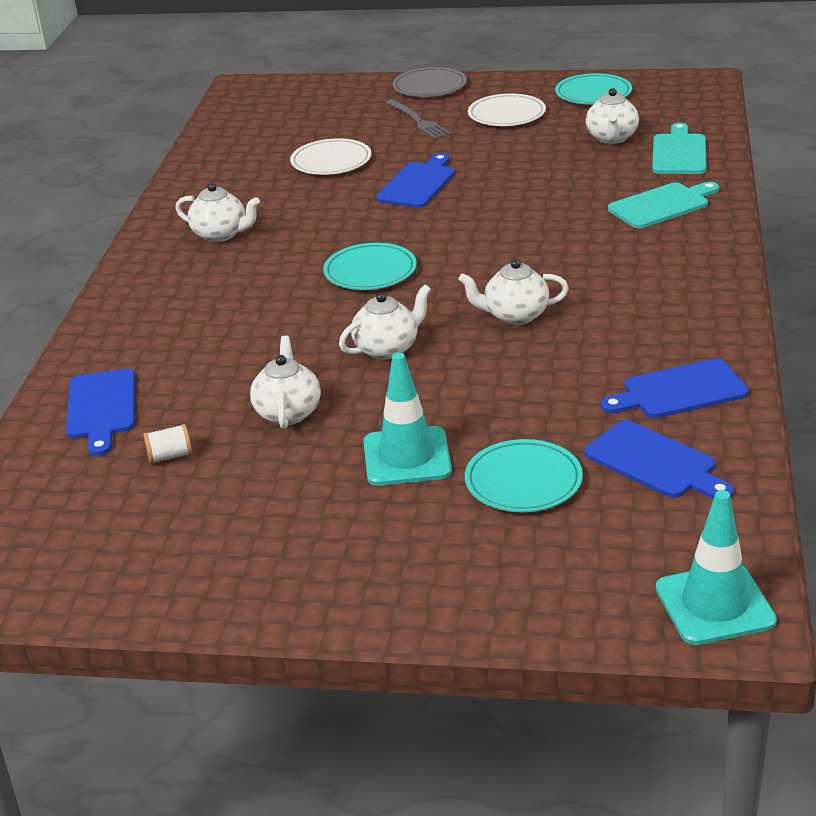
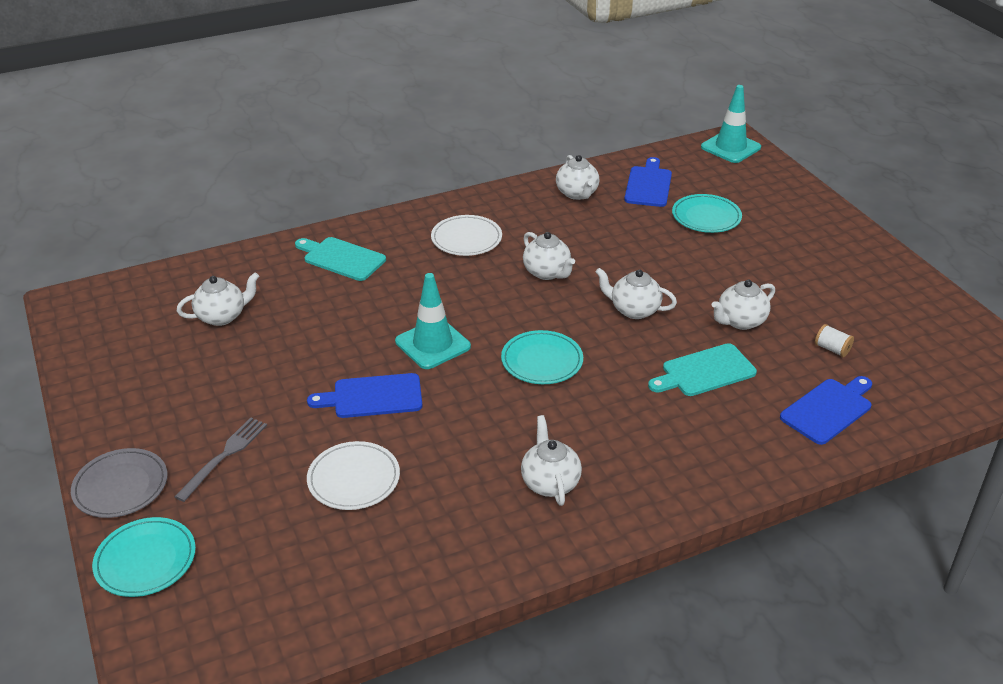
camera: 125 degrees left, 5 degrees up
(407, 457) = (729, 260): turquoise traffic cone -> turquoise traffic cone (432, 344)
(506, 114) = (186, 398): white plate -> white plate (466, 239)
(593, 93) = (115, 358): turquoise plate -> turquoise plate (145, 560)
(679, 153) = (239, 275): turquoise cutting board -> turquoise cutting board (704, 372)
(679, 391) = (577, 194): blue cutting board -> white teapot

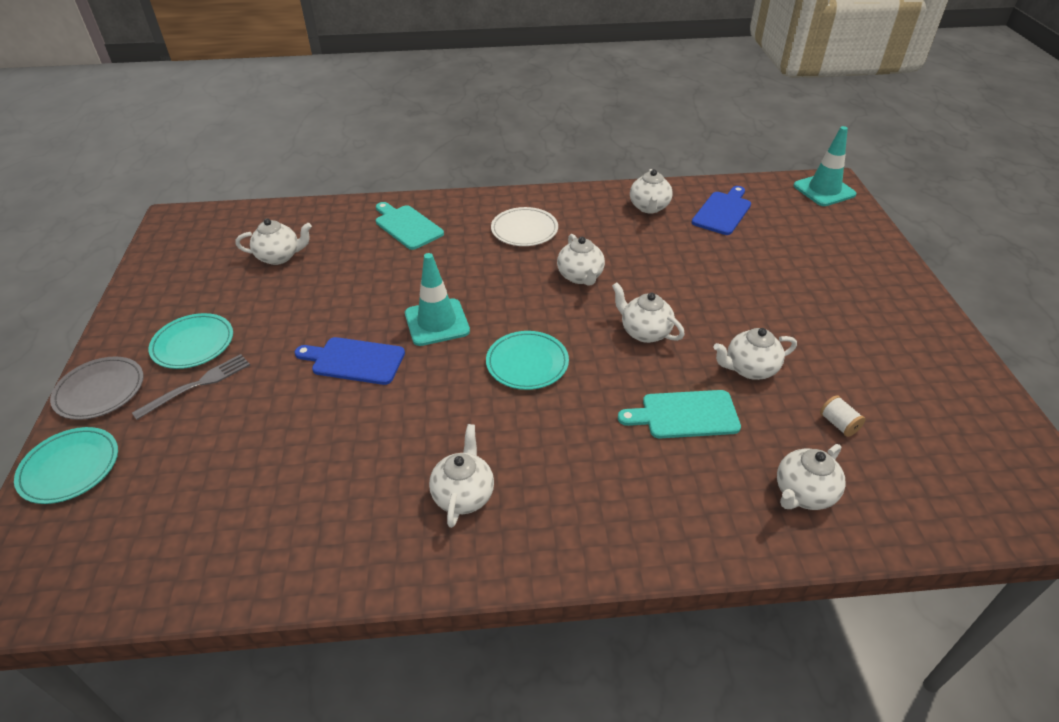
camera: 20 degrees right, 5 degrees up
(354, 479) = (288, 438): white plate -> none
(706, 217) = (766, 253): turquoise plate -> turquoise plate (193, 344)
(828, 409) = (803, 494): blue cutting board -> white teapot

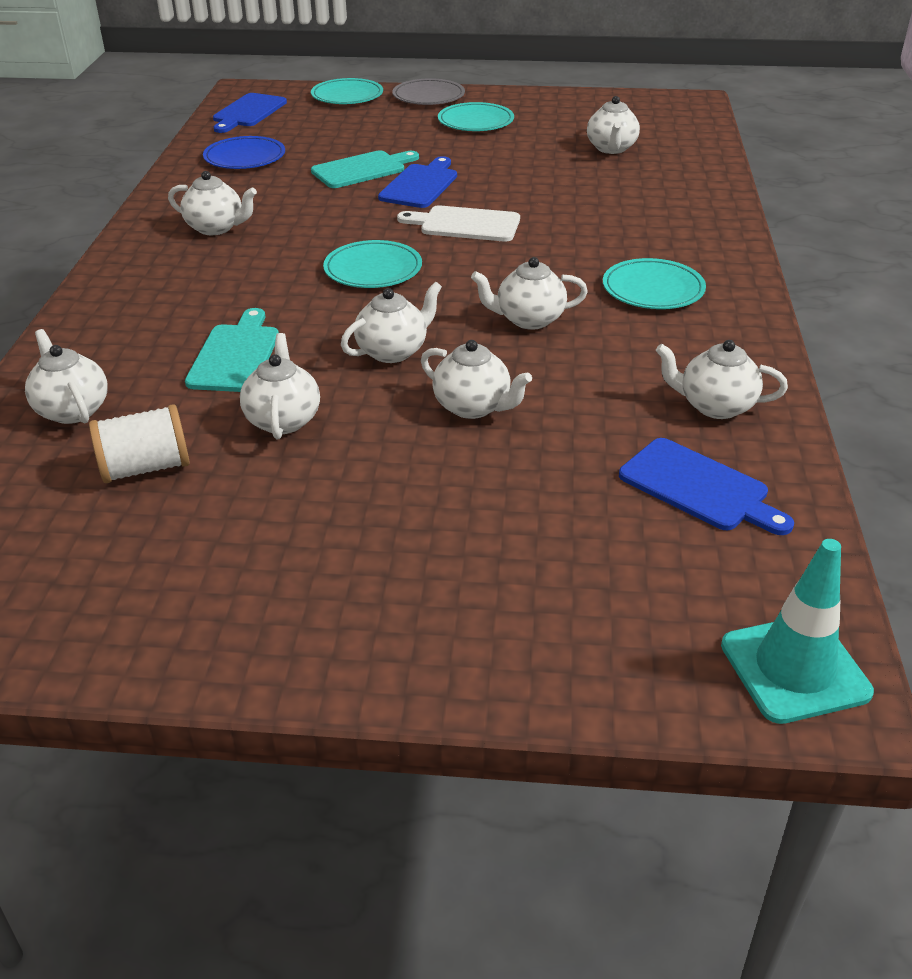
camera: 100 degrees right, 5 degrees down
(101, 566) = (248, 112): none -> blue cutting board
(197, 385) = (418, 126): grey fork -> none
(268, 523) = (245, 157): none -> blue plate
(407, 226) = (669, 213): turquoise cutting board -> turquoise cutting board (362, 169)
(437, 322) = (465, 224): turquoise traffic cone -> white cutting board
(524, 230) = (653, 289): white plate -> turquoise plate
(692, 289) = (473, 407): none -> white teapot
(838, 424) = (146, 468): white spool -> white spool, size x1.72

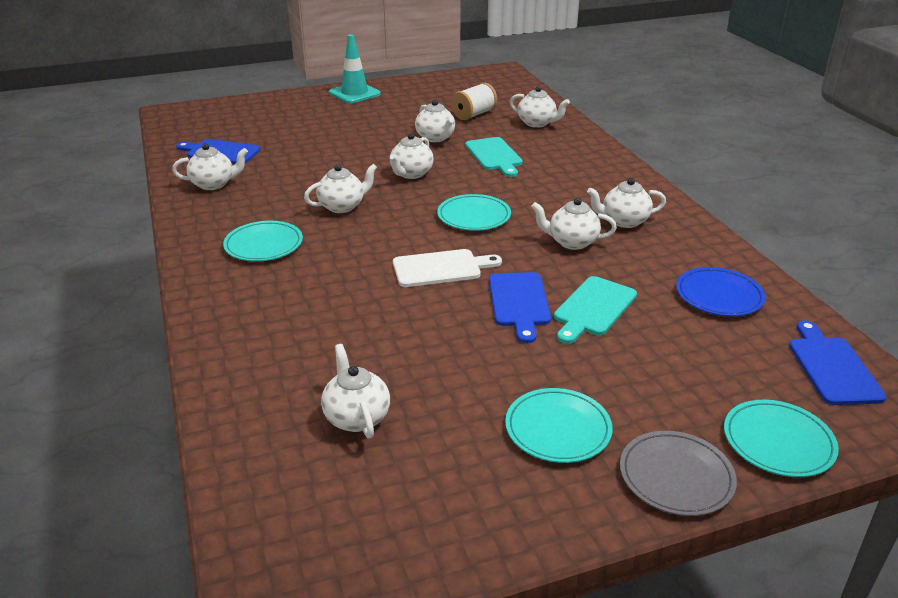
camera: 155 degrees right, 5 degrees down
(473, 407) = (346, 159): white teapot -> white teapot (571, 242)
(794, 669) = (182, 115): turquoise traffic cone -> turquoise traffic cone (354, 93)

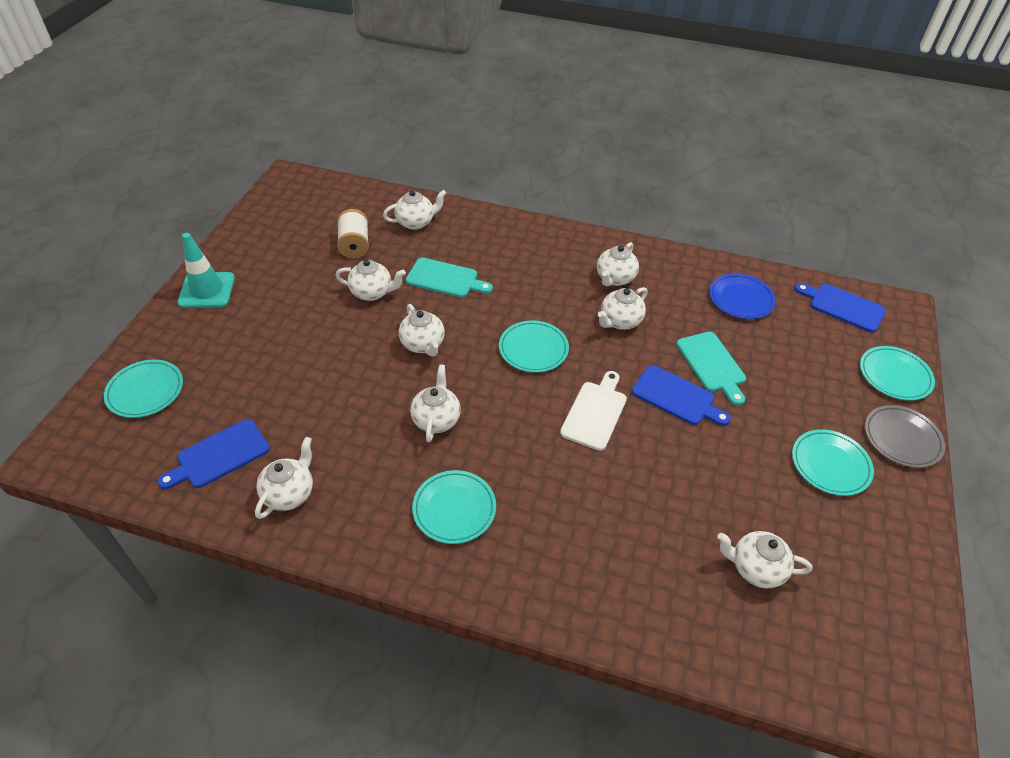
camera: 55 degrees left, 15 degrees up
(247, 113) = (145, 391): none -> turquoise plate

